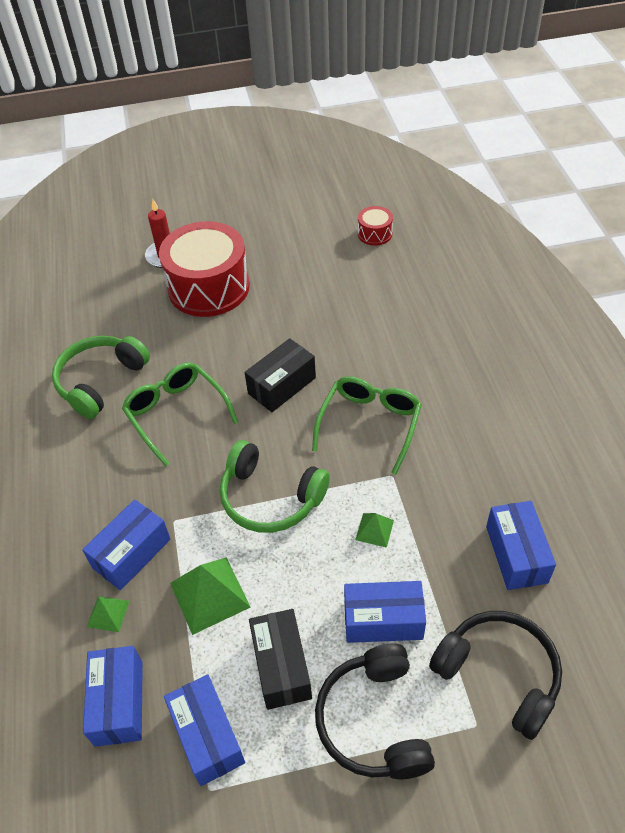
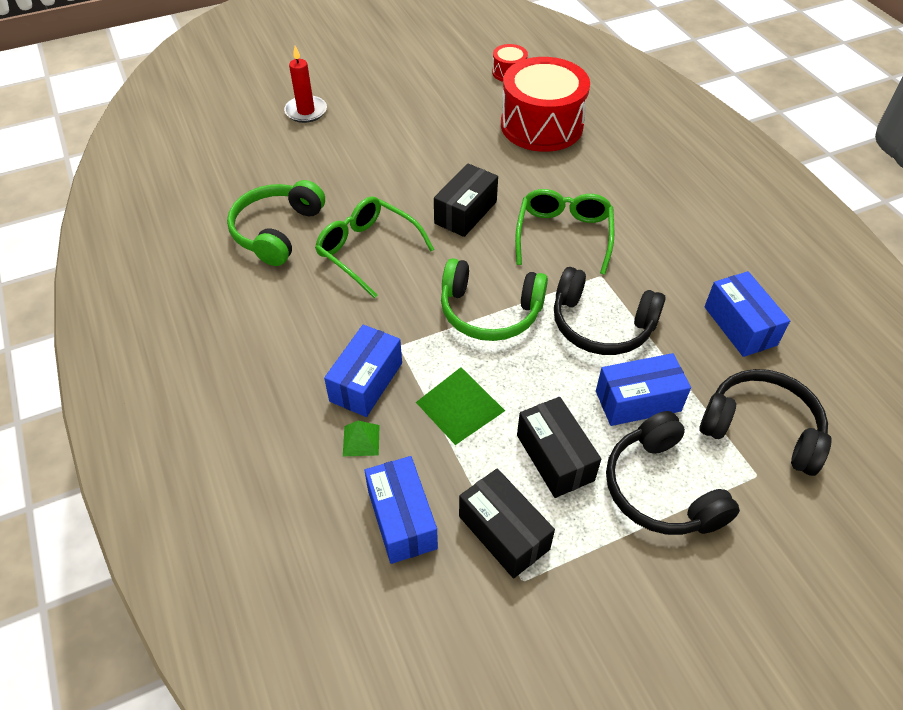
camera: 15 degrees left, 0 degrees up
(207, 736) = (503, 532): blue box -> black box
(209, 287) = (360, 135): red drum -> red drum (541, 125)
(374, 530) = (601, 325): green pyramid -> black headphones

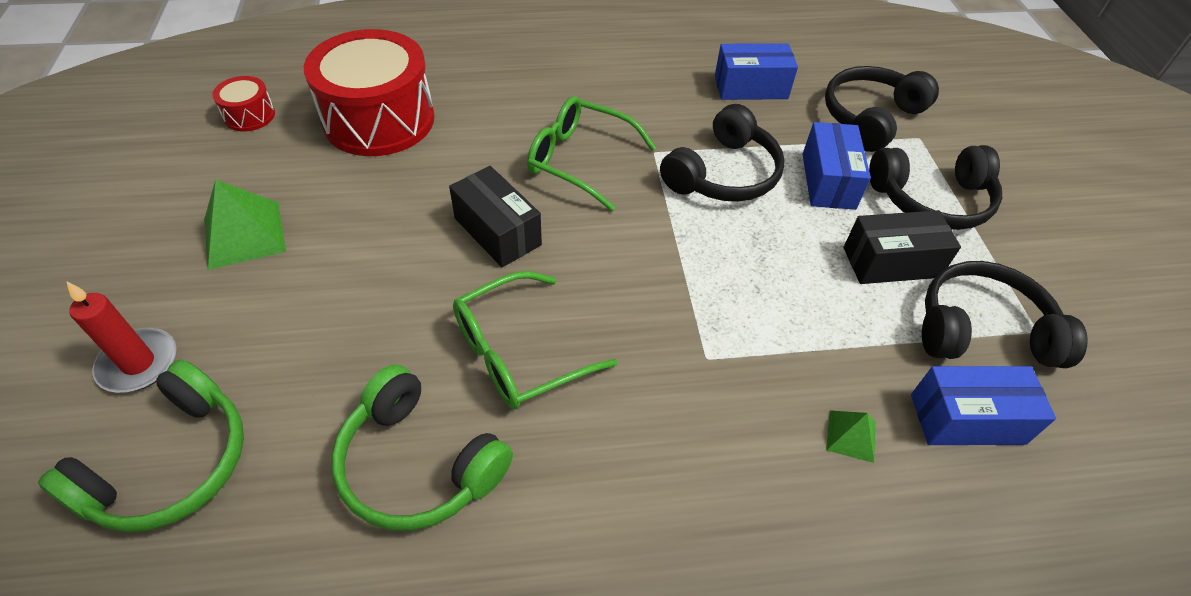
camera: 75 degrees left, 0 degrees up
(366, 382) = (758, 409): blue box -> none
(460, 406) = (813, 322): green pyramid -> green pyramid (244, 234)
(490, 311) = (676, 256): green headphones -> green headphones (171, 464)
(503, 532) = (982, 330): black box -> black headphones

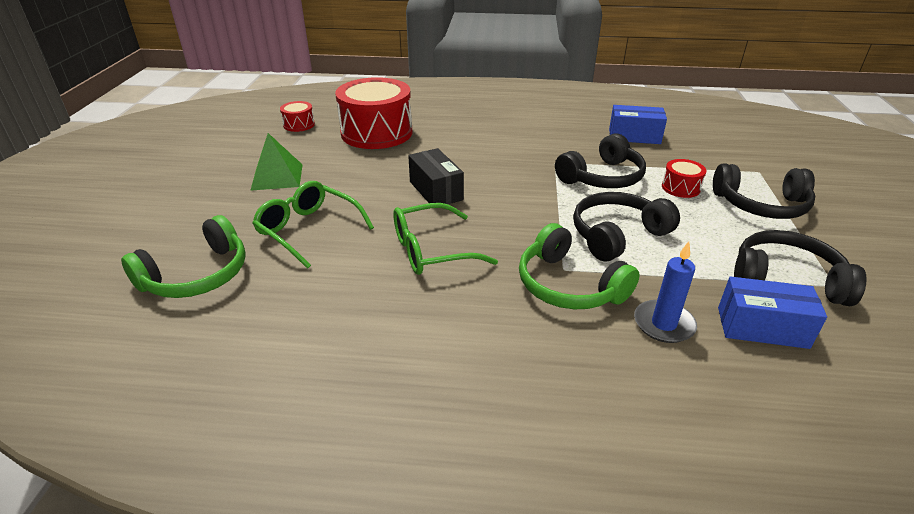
camera: 15 degrees right, 15 degrees down
(138, 363) = (195, 227): red candle -> none
(418, 464) = (348, 296): green headphones -> green headphones (569, 285)
(579, 160) = (502, 162): green glasses -> green glasses (308, 230)
(828, 181) = (680, 188): blue box -> red drum
(851, 435) = (663, 324): green pyramid -> blue candle
(870, 118) = (722, 158): black headphones -> black headphones (617, 235)
(891, 262) = (719, 235): black box -> none

